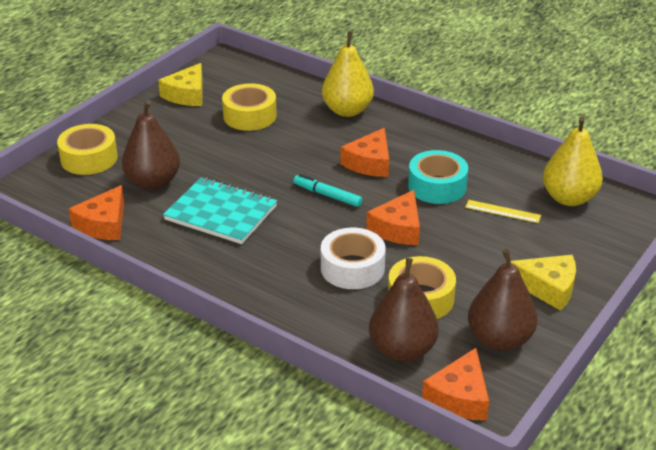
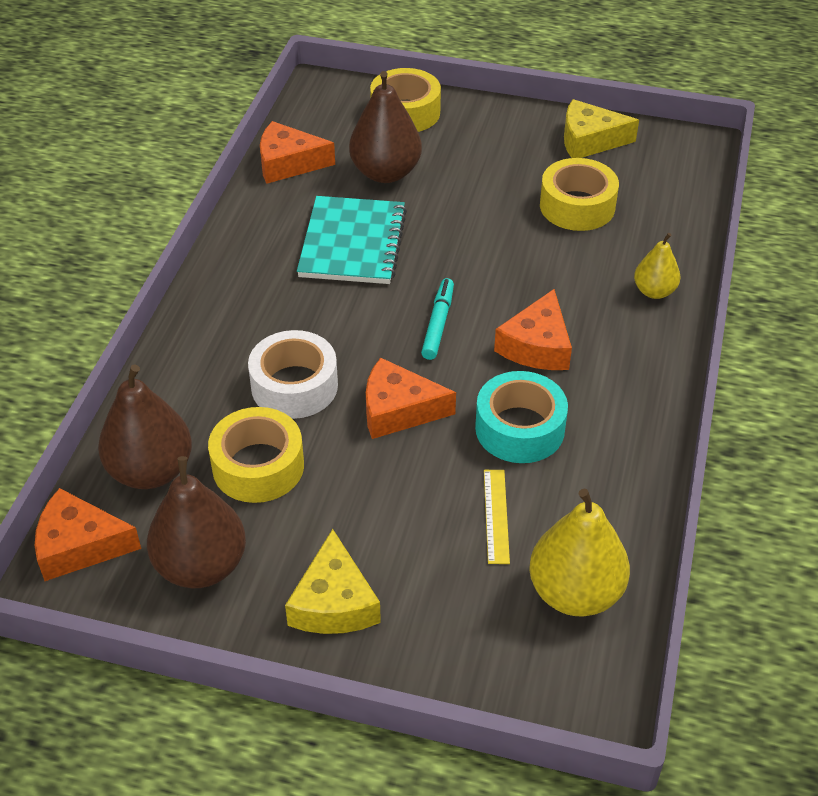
camera: 70 degrees right, 10 degrees up
(347, 110) = (654, 291): yellow pear -> yellow pear, size x0.57
(370, 163) = (537, 346): orange cheese -> orange cheese turned 75 degrees counterclockwise

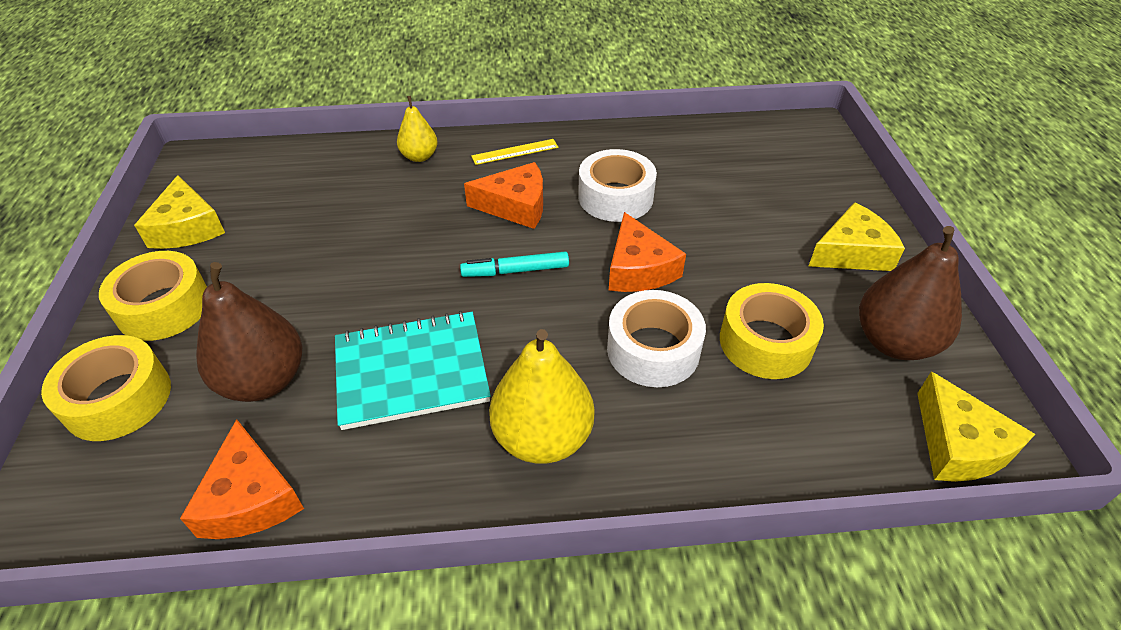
camera: 110 degrees left, 0 degrees up
(79, 545) = (958, 445): orange cheese -> yellow cheese
(151, 471) = (833, 425): brown pear -> none
(496, 515) = (708, 192): yellow ruler -> yellow ruler (515, 152)
(519, 428) = (615, 197): turquoise tape -> white tape
(575, 592) = (743, 147): yellow pear -> yellow pear (542, 437)
(577, 206) = (306, 217): yellow tape -> yellow tape (164, 307)

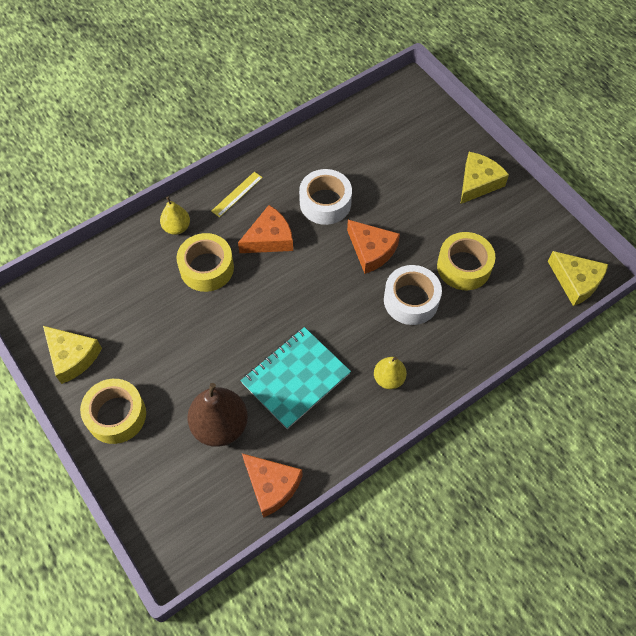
camera: 30 degrees left, 15 degrees up
(118, 399) = (149, 479): yellow tape -> yellow tape (206, 268)
(515, 271) = (304, 286): turquoise marker -> none
(542, 437) = (389, 379): yellow pear -> yellow pear, size x0.57
(894, 342) = (524, 235): brown pear -> none

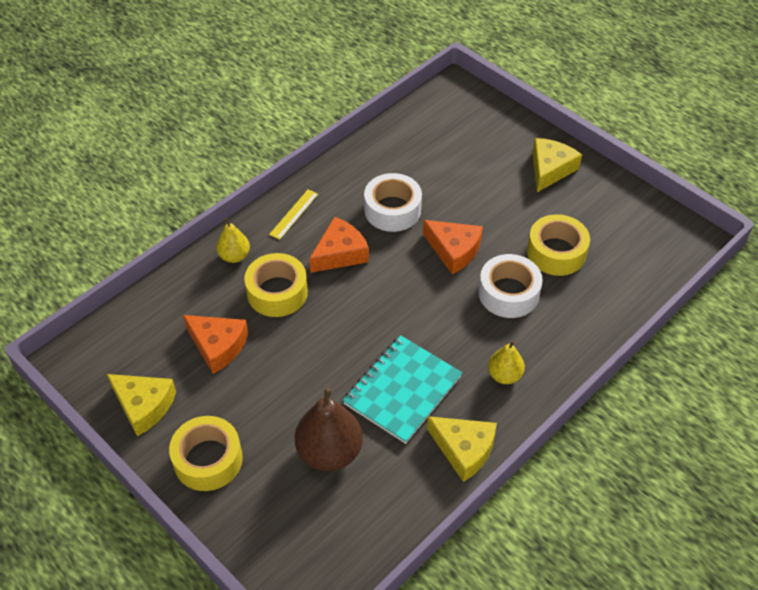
camera: 10 degrees left, 10 degrees down
(271, 486) = (402, 506): orange cheese -> orange cheese (218, 346)
(576, 282) = (677, 251): yellow cheese -> yellow cheese (464, 449)

